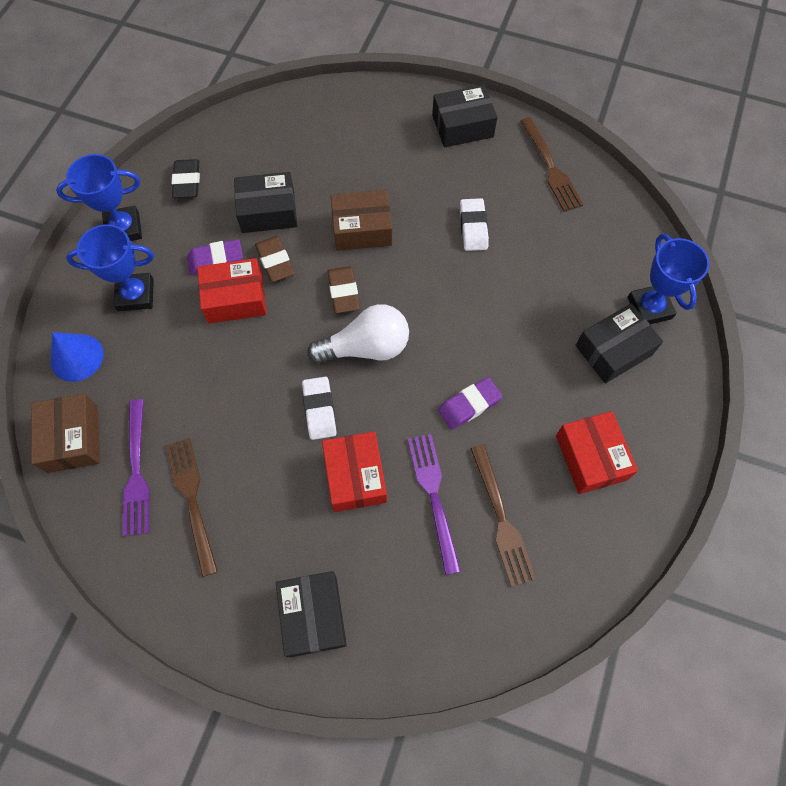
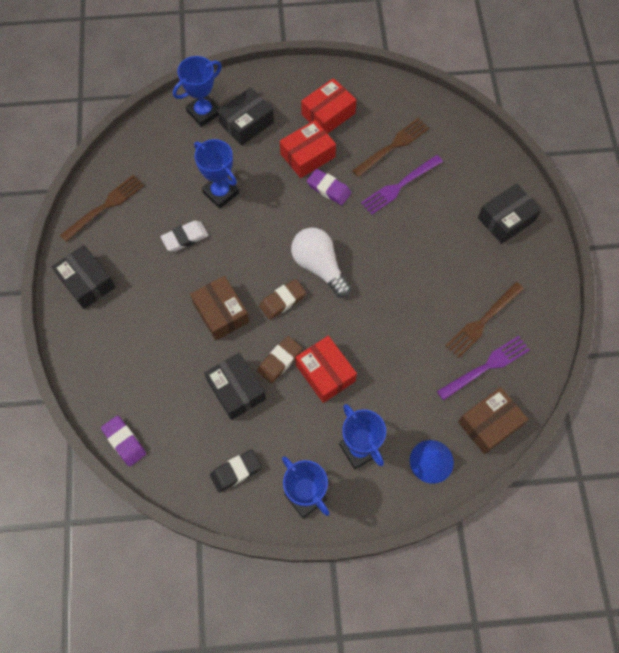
camera: 115 degrees left, 0 degrees up
(216, 260) = (299, 406): purple eraser -> purple eraser (124, 442)
(319, 410) = (380, 275): white eraser -> none
(355, 476) = (412, 234): red box -> red box (307, 155)
(518, 283) = (221, 193): none -> blue trophy
(613, 350) = (246, 123): black box -> black box turned 75 degrees counterclockwise

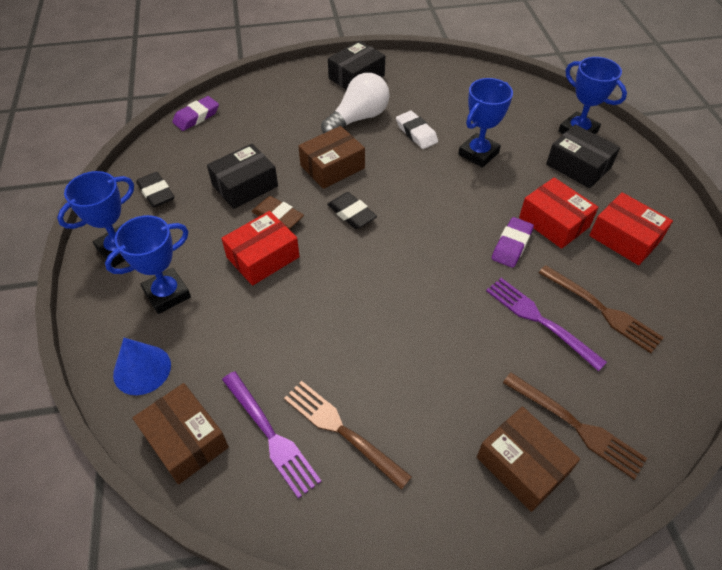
camera: 85 degrees right, 15 degrees down
(105, 206) = (439, 78): brown fork -> brown fork (576, 426)
(282, 301) = (351, 214): brown eraser -> black eraser
(319, 266) = (400, 243): white light bulb -> white light bulb (358, 118)
(506, 219) = (522, 465): black box -> brown box

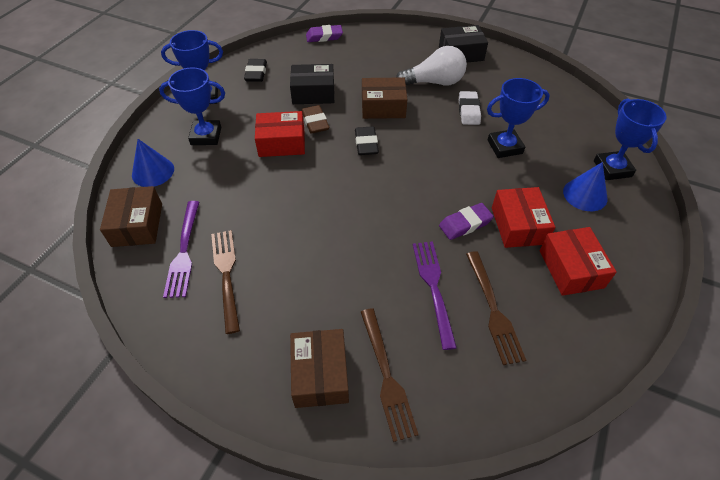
camera: 35 degrees right, 0 degrees up
(578, 166) = (585, 195): black box -> blue cone

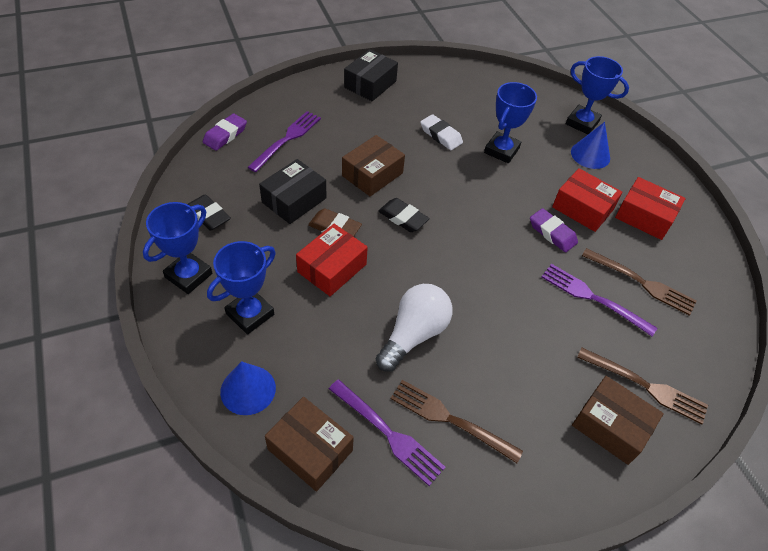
camera: 50 degrees left, 0 degrees up
(357, 58) = (287, 139): none -> purple fork
(434, 82) = (383, 125): white light bulb -> white light bulb (414, 334)
(465, 224) = (552, 233): purple eraser -> purple eraser turned 60 degrees counterclockwise

